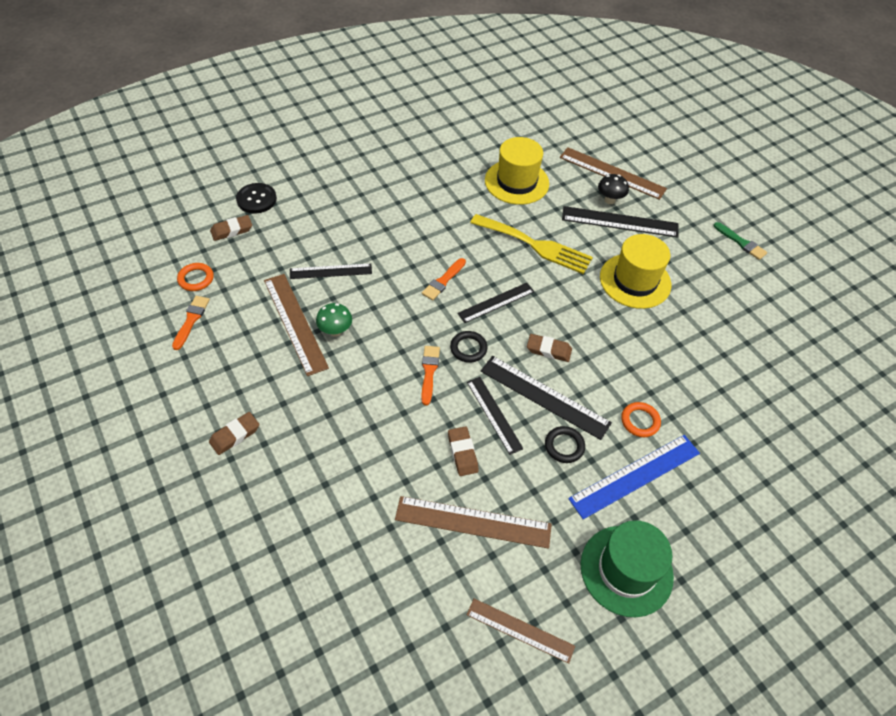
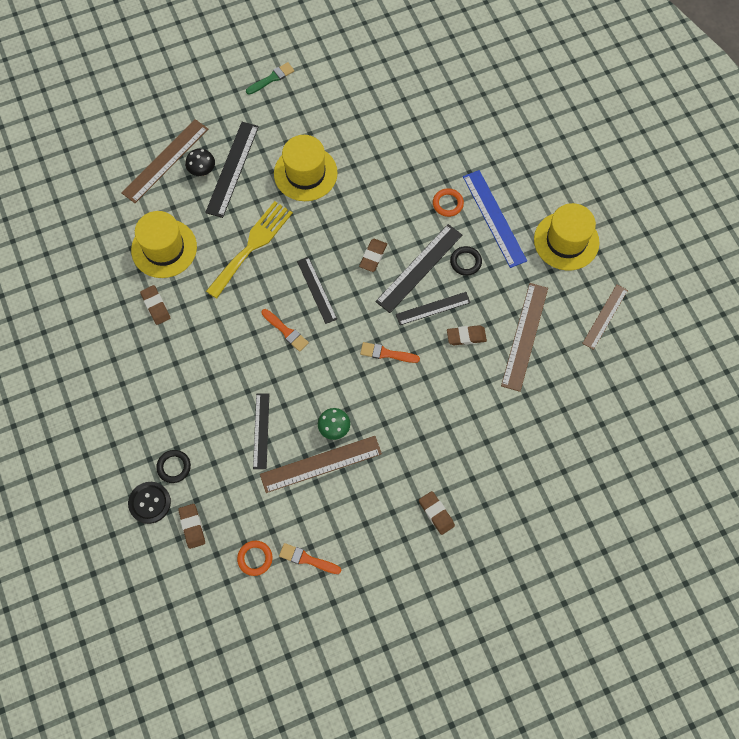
camera: 80 degrees left, 15 degrees up
(454, 183) = (156, 306): none -> brown eraser
(468, 348) = (365, 319): black ring -> black ring (174, 467)
(626, 570) = (566, 241): green hat -> yellow hat

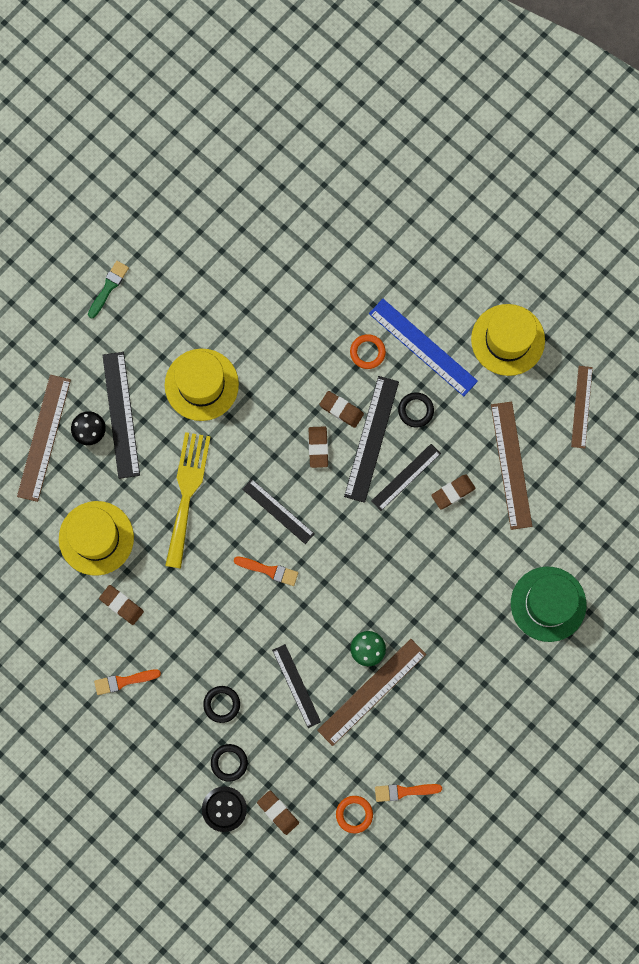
camera: 25 degrees left, 10 degrees up
(193, 418) = (221, 704): none -> black ring
(386, 353) = (382, 547): orange brush -> orange brush (124, 681)
(436, 513) = (506, 689): brown eraser -> brown eraser (341, 410)
(505, 460) = (548, 604): none -> green hat

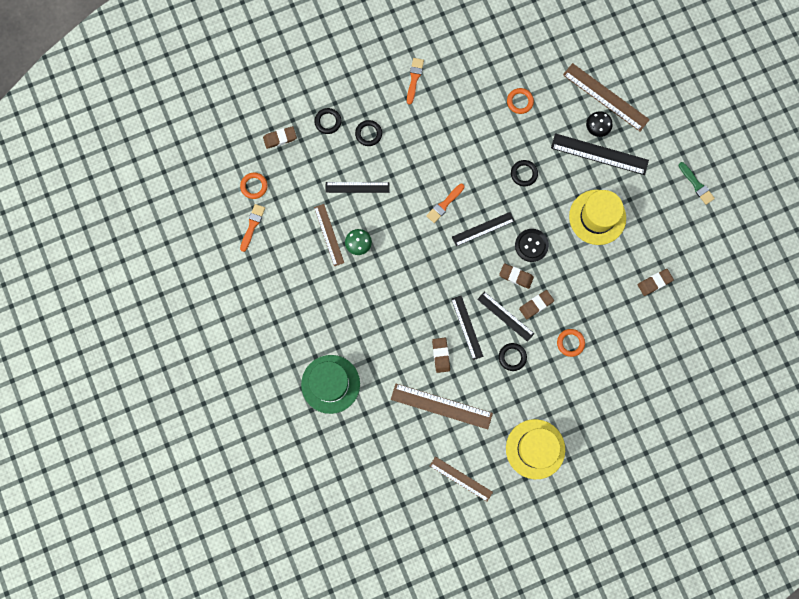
camera: 115 degrees right, 0 degrees up
(96, 538) = (520, 102): yellow hat -> orange ring
(121, 605) = (466, 99): brown eraser -> brown eraser (654, 282)
(187, 493) = (524, 174): yellow fork -> black ring
(224, 809) = (299, 105): black button -> black button (531, 245)
(371, 439) = (505, 316): black ruler -> black ruler, size x0.65
(371, 692) = (329, 235): brown ruler -> brown ruler, size x0.65
(423, 347) = (557, 384): blue ruler -> none

